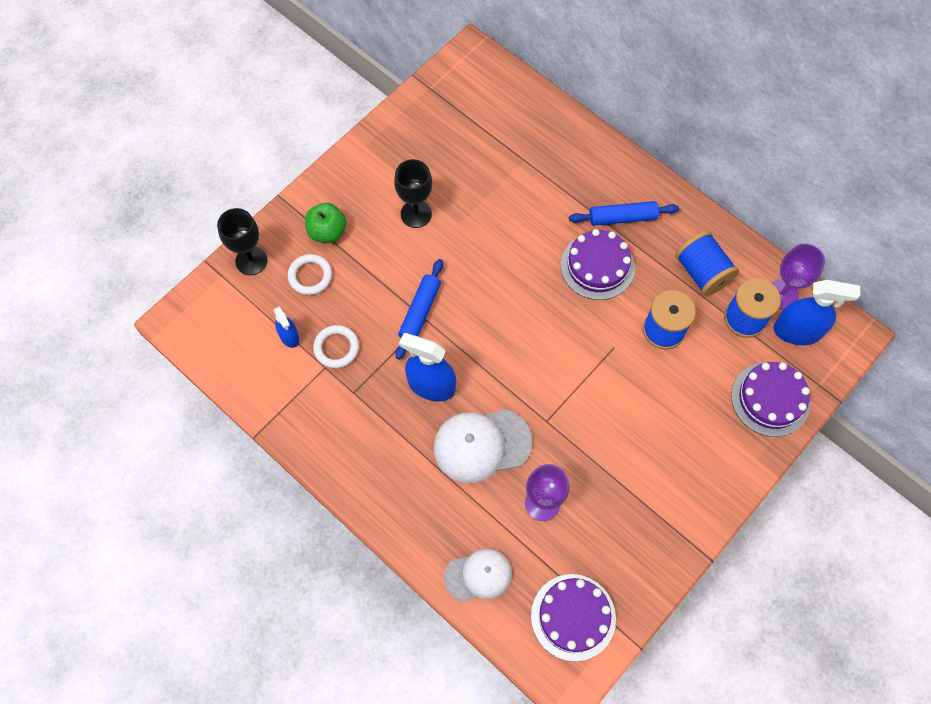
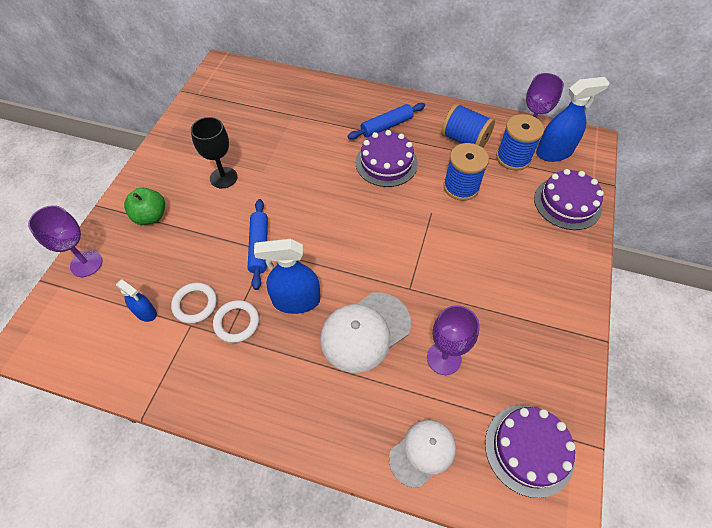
camera: 25 degrees left, 10 degrees down
(251, 261) = (86, 263): black goblet -> purple goblet
(310, 276) = (147, 255): white ring -> white ring (237, 322)

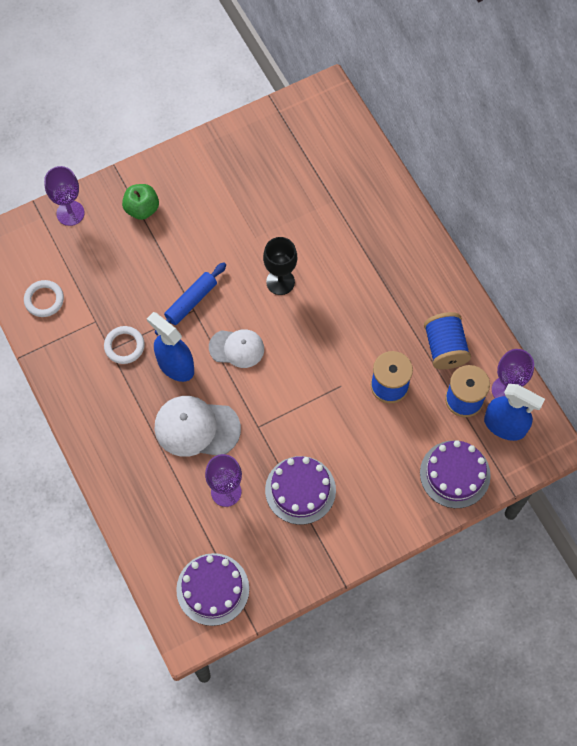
camera: 45 degrees right, 10 degrees up
(145, 312) = (76, 286): blue spray bottle -> none
(195, 304) = (111, 308): white ring -> white ring (44, 300)
(223, 177) = (221, 218): black goblet -> black goblet (280, 282)
(386, 126) = (396, 278): blue rolling pin -> none
(386, 163) = (357, 313): purple cake -> purple cake (300, 490)
(422, 452) = (151, 530): white cap -> white cap (237, 348)

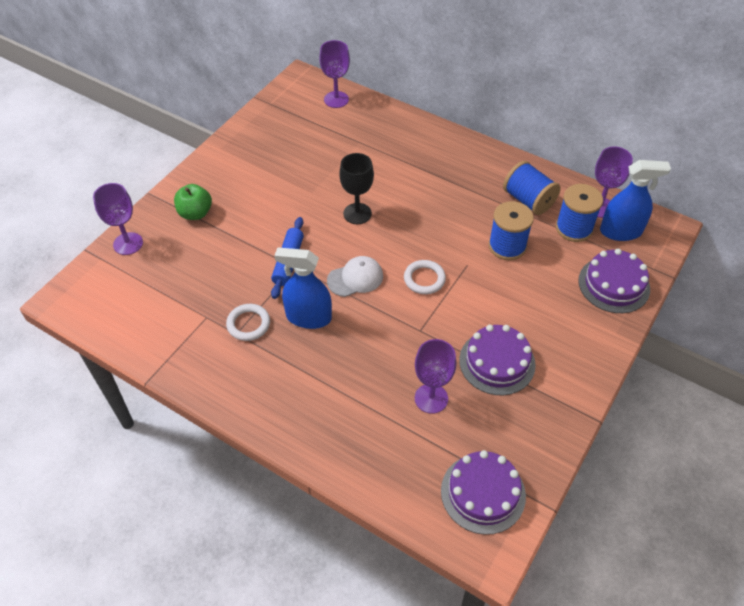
camera: 30 degrees left, 15 degrees down
(44, 300) = (143, 322): white ring -> white ring (424, 279)
(196, 428) = (364, 358): white cap -> none
(344, 137) = (336, 99): none -> purple goblet

